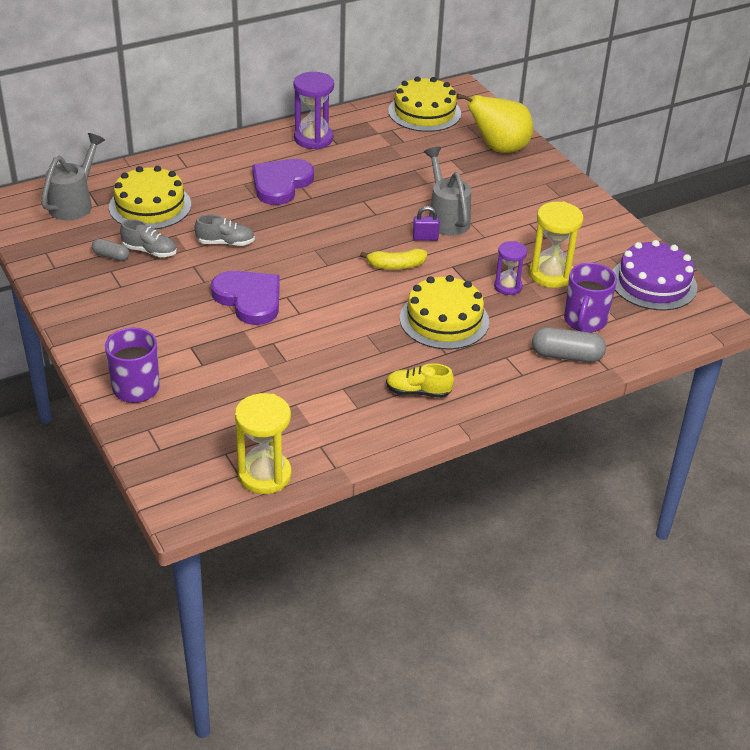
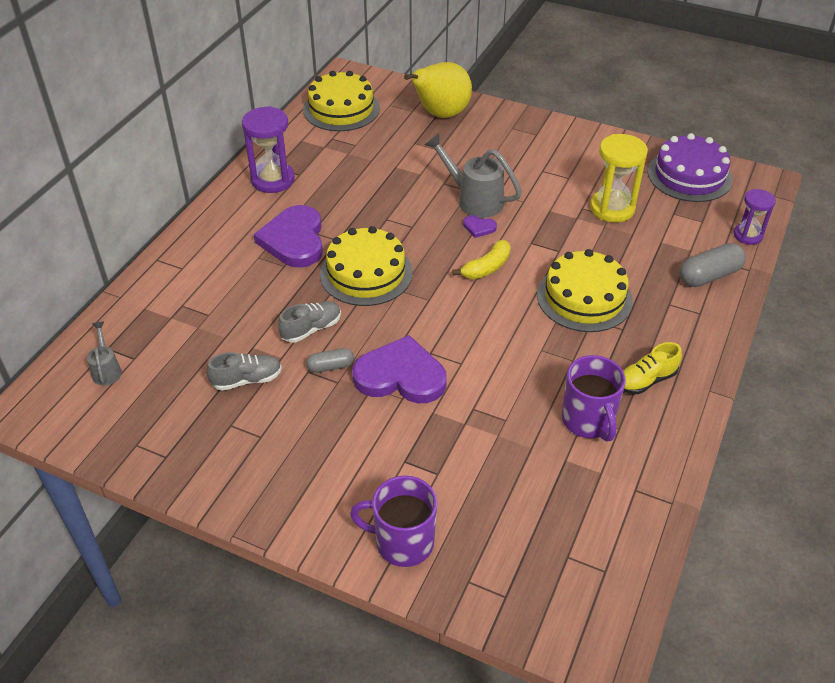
camera: 35 degrees left, 5 degrees up
(75, 203) = (106, 369): grey watering can -> grey watering can, size x0.55
(111, 256) = (213, 408): grey capsule -> grey capsule (330, 366)
(150, 206) = (191, 330): yellow cake -> yellow cake (366, 273)
(264, 475) = (627, 555): yellow hourglass -> none
(425, 238) = (479, 227): purple padlock -> purple heart
(508, 286) = (594, 237): purple hourglass -> purple hourglass (748, 235)
(584, 321) = (684, 236): purple mug -> purple mug (588, 421)

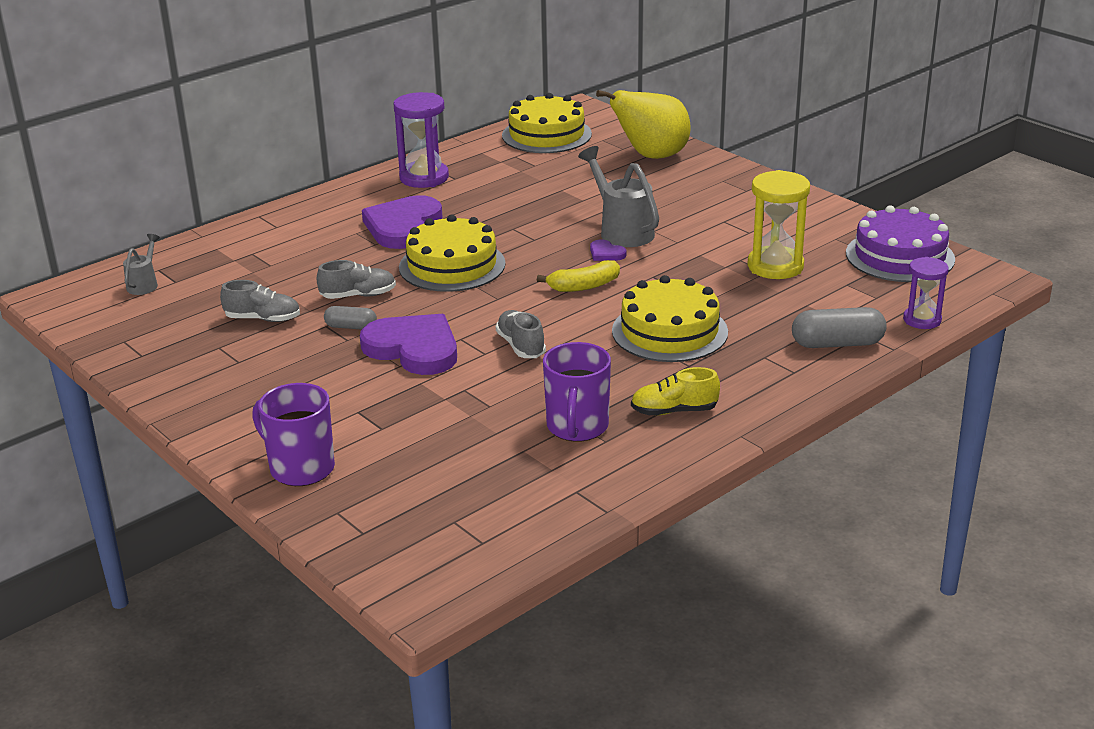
camera: 25 degrees right, 15 degrees down
(484, 346) = (521, 346): none -> grey shoe

